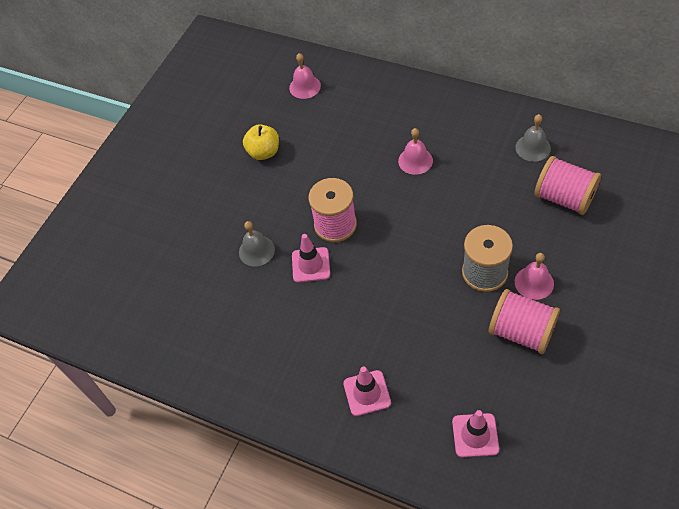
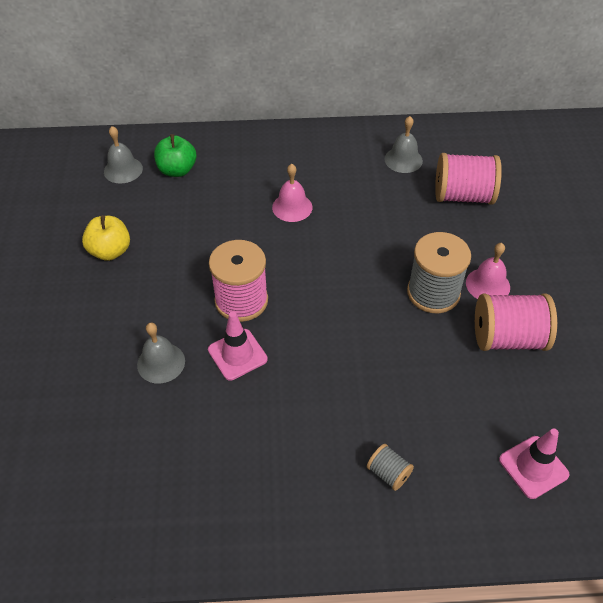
camera: 35 degrees left, 5 degrees down
(305, 86) = (123, 170): pink bell -> grey bell
(344, 99) = (177, 170): none -> green apple
(367, 393) = (388, 473): pink traffic cone -> grey spool

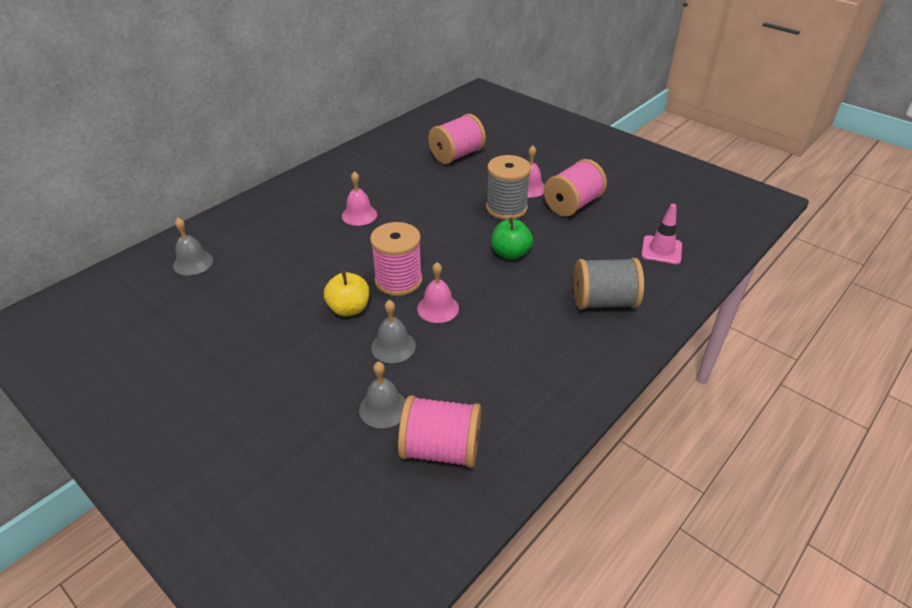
camera: 45 degrees left, 10 degrees down
(80, 488) = (441, 449): none -> pink spool
(110, 251) = (257, 313): yellow apple -> yellow apple (349, 309)
(177, 170) = (241, 240): green apple -> green apple (510, 253)
(237, 354) = (438, 308): pink traffic cone -> pink bell
(388, 473) = (603, 302): grey spool -> grey spool, size x2.07
(403, 160) = (396, 155): grey bell -> grey bell (383, 408)

